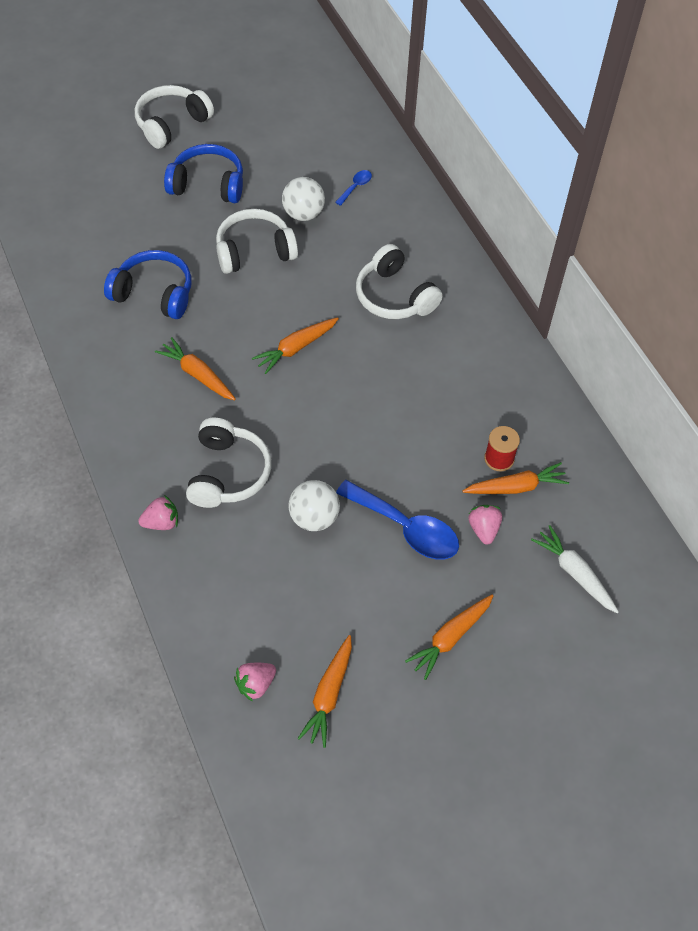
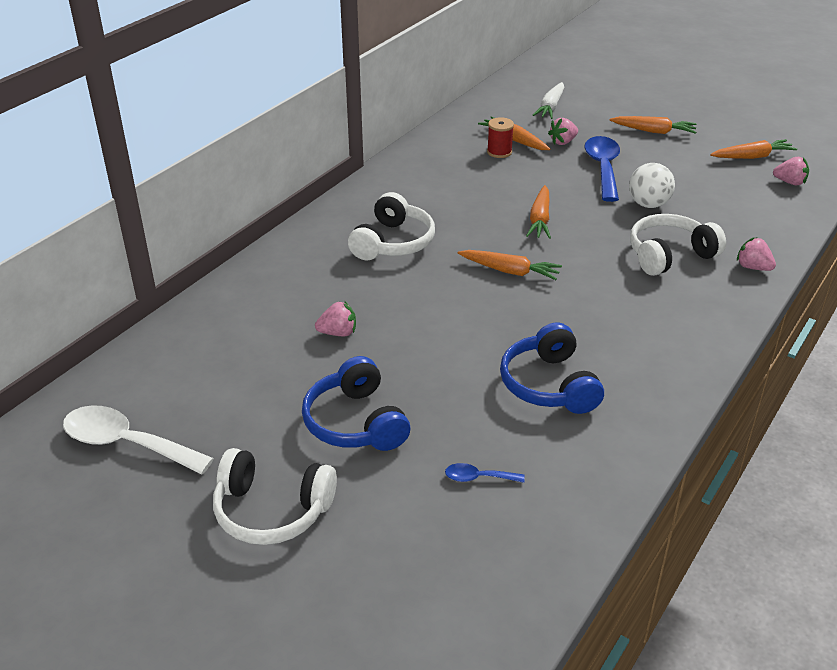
camera: 120 degrees left, 20 degrees down
(197, 375) = (604, 312): orange carrot -> orange carrot (540, 219)
(254, 251) = (421, 343): white headphones -> none
(278, 87) = (126, 444): none -> white spoon
(303, 214) = (338, 333): white ball -> pink strawberry
(355, 187) = (266, 314): blue spoon -> blue spoon (478, 478)

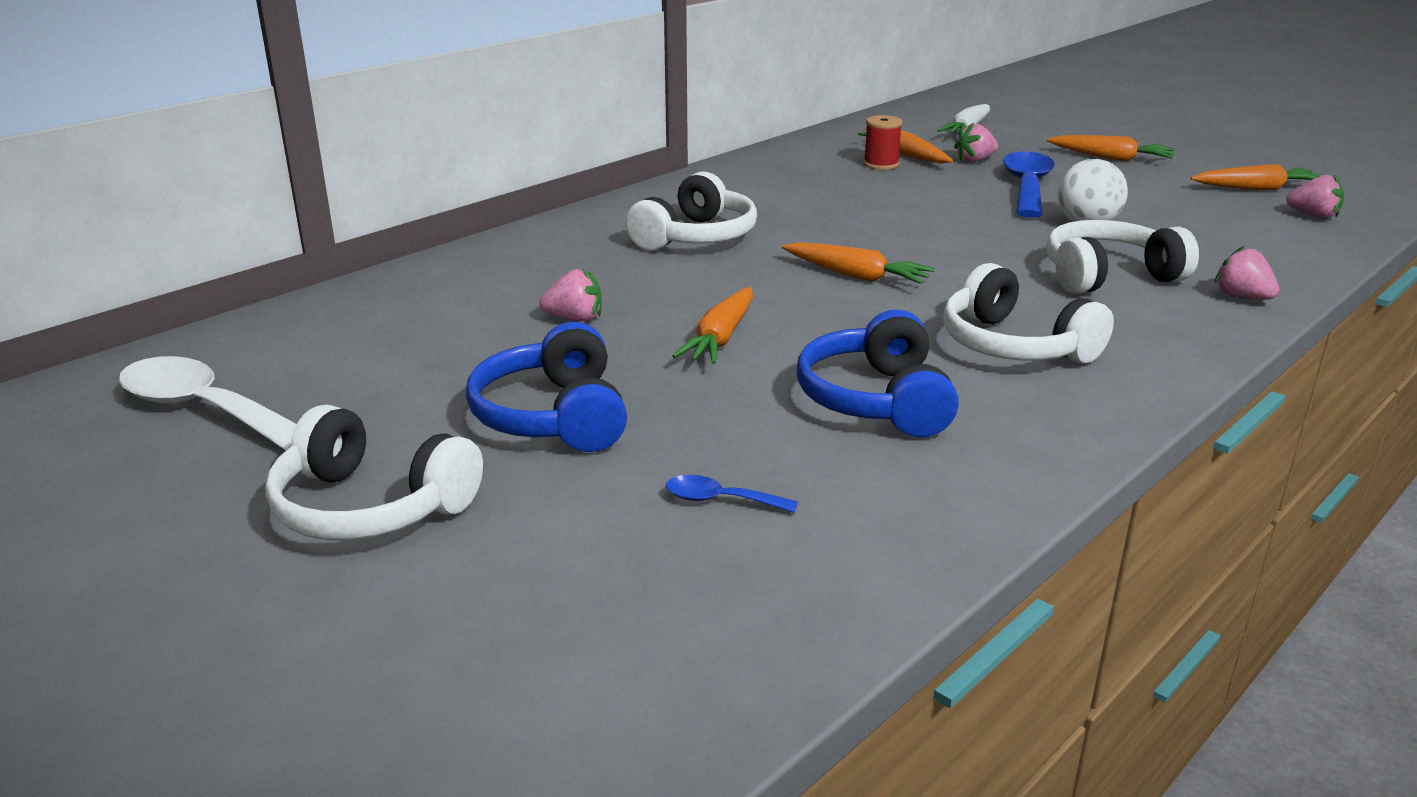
camera: 10 degrees right, 10 degrees down
(540, 219) = (918, 229): orange carrot -> orange carrot (720, 338)
(622, 327) = (1014, 346): none -> white headphones

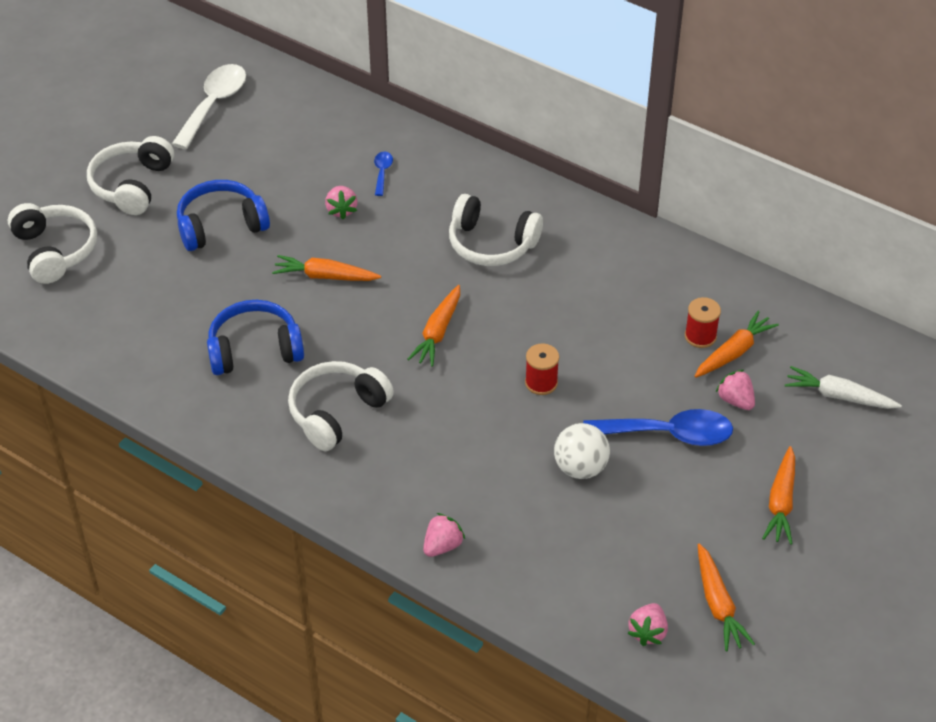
camera: 80 degrees right, 20 degrees up
(720, 500) = (146, 297): blue spoon -> blue spoon (382, 172)
(951, 231) = (541, 383): none -> red spool
(1108, 276) = (468, 471): white headphones -> white headphones (55, 251)

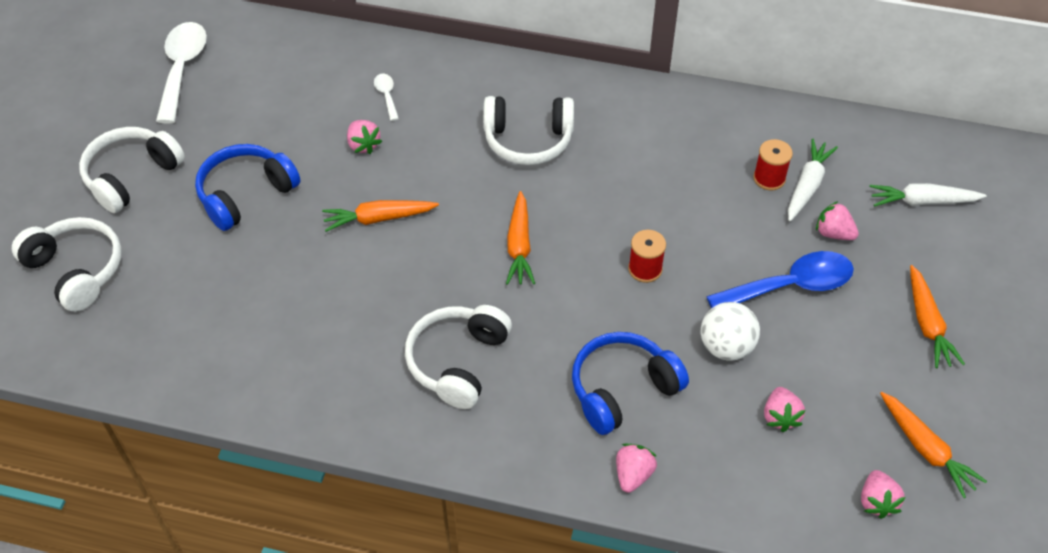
camera: 20 degrees left, 5 degrees up
(132, 185) = (131, 176): white headphones -> white headphones turned 45 degrees clockwise
(254, 349) = (341, 318): blue headphones -> blue headphones (622, 389)
(382, 172) = (386, 95): blue spoon -> white spoon
(598, 539) = (780, 416): none -> pink strawberry
(734, 352) = (807, 185): orange carrot -> white carrot

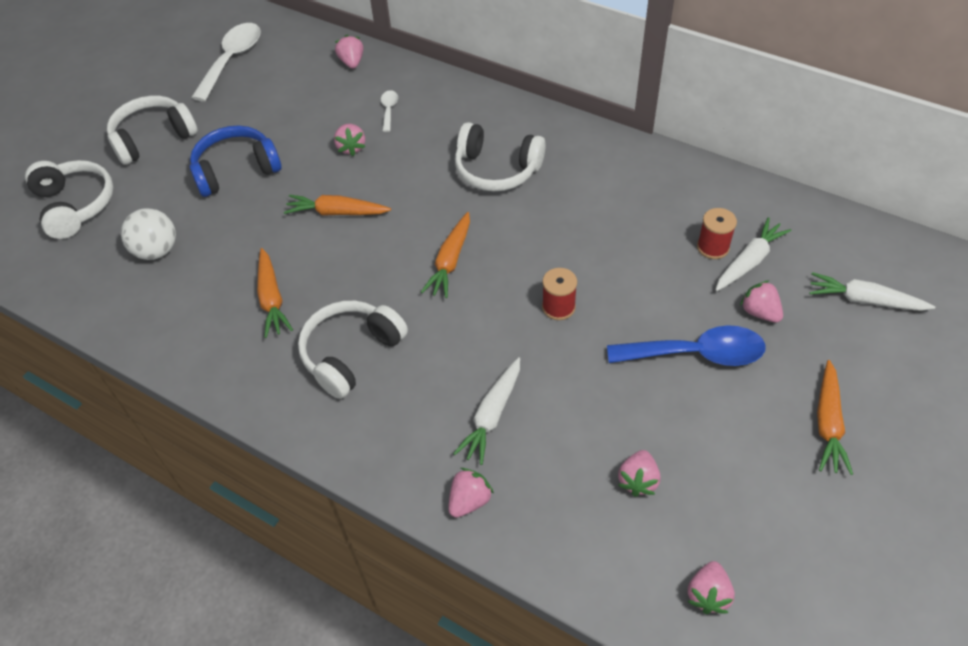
camera: 20 degrees right, 0 degrees up
(322, 48) = (352, 62): none -> pink strawberry
(622, 389) = (492, 415): blue headphones -> white carrot
(726, 347) = (609, 398): white ball -> white ball (157, 251)
(926, 449) = (781, 553): orange carrot -> orange carrot (272, 299)

